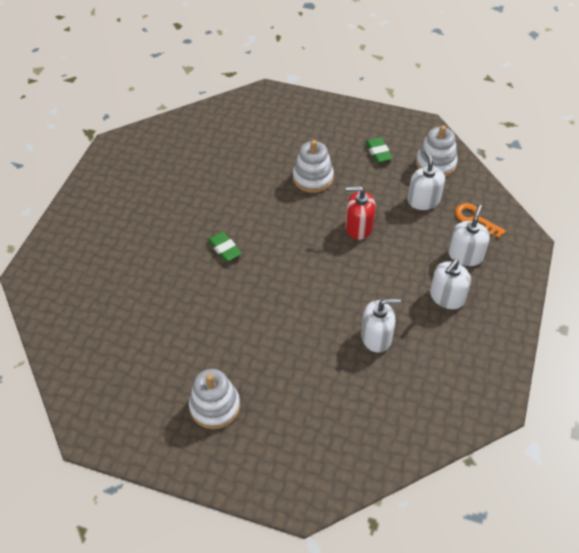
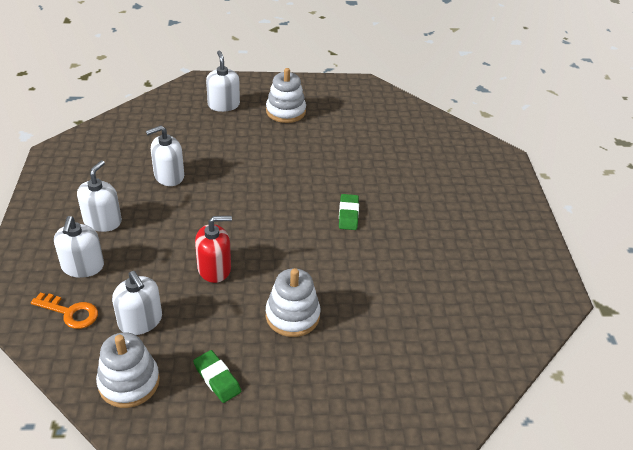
camera: 155 degrees right, 10 degrees down
(224, 249) = (348, 214): green eraser -> green eraser turned 60 degrees clockwise
(285, 440) = (223, 105): none -> white soap dispenser

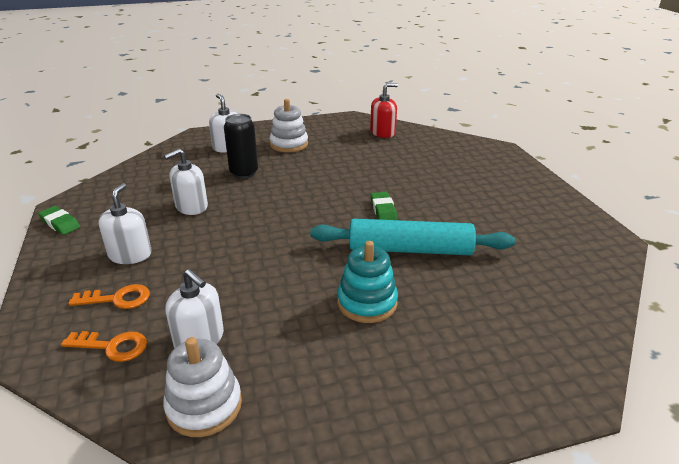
camera: 10 degrees left, 10 degrees down
(83, 266) = (117, 299): white soap dispenser -> orange key
(214, 268) = (266, 276): red soap dispenser -> red soap dispenser (382, 132)
(217, 378) = (309, 380): green eraser -> green eraser (60, 223)
(229, 142) = (244, 173): none -> black can
(292, 315) = (367, 303): white stacking toy -> turquoise stacking toy
(355, 266) = (410, 249): none -> turquoise rolling pin

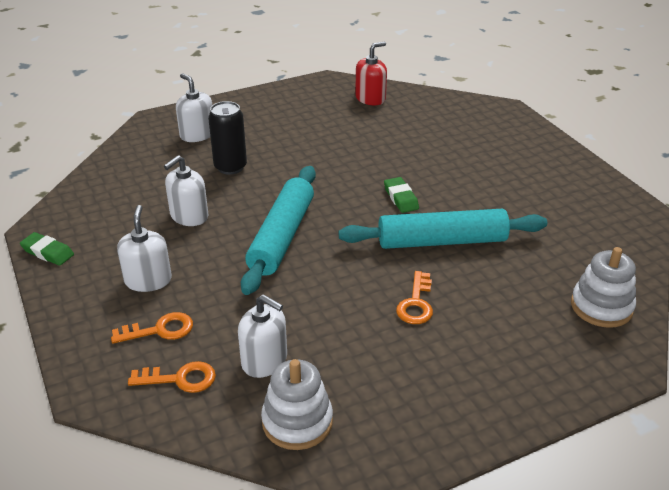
camera: 10 degrees left, 5 degrees up
(263, 231) = (282, 237): none -> turquoise rolling pin
(289, 144) = (267, 124): white stacking toy -> white stacking toy (601, 307)
(367, 303) = (416, 303): turquoise stacking toy -> orange key

